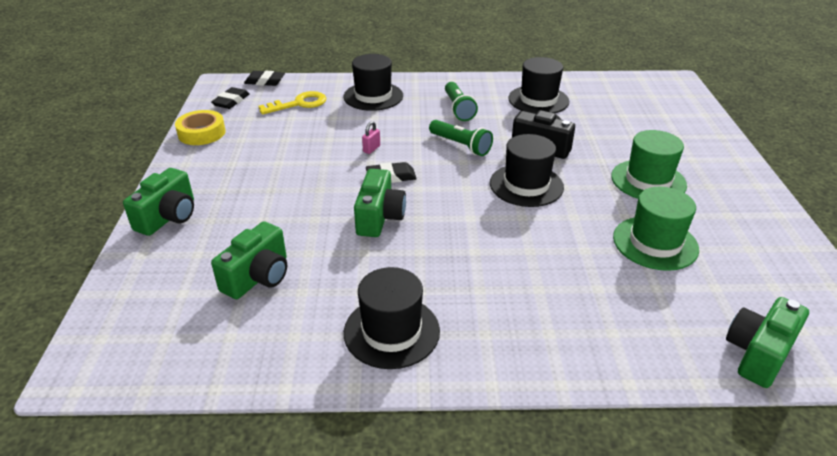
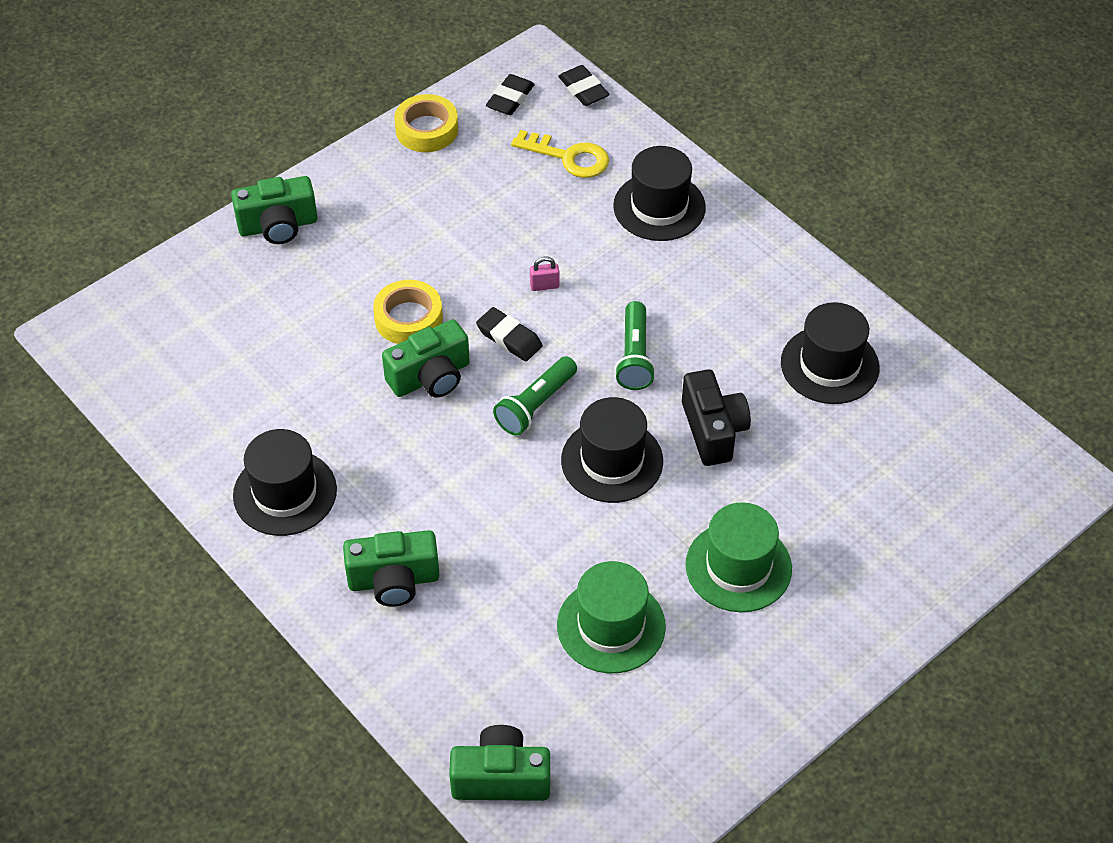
camera: 50 degrees right, 15 degrees up
(231, 101) = (510, 99): black eraser -> black eraser turned 45 degrees counterclockwise
(258, 277) = (264, 354): green camera -> green camera (394, 580)
(322, 204) = (408, 318): none -> yellow tape
(458, 109) = (718, 302): green flashlight -> green flashlight (536, 405)

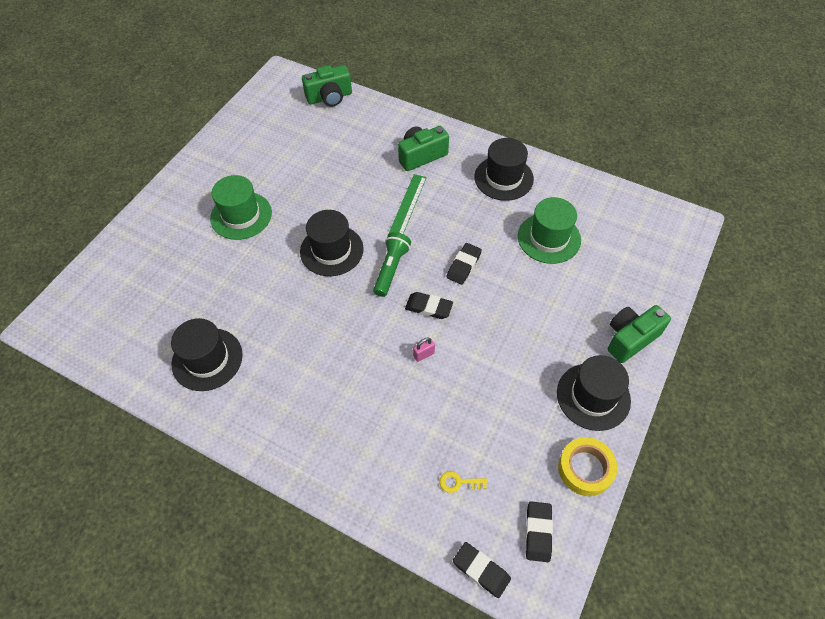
camera: 160 degrees right, 5 degrees up
(408, 318) = (500, 299): yellow tape -> none
(430, 377) = (463, 266): green camera -> black eraser
(465, 494) = (407, 206): none -> green ruler
(569, 157) = (458, 482): yellow key -> yellow key, size x0.54
(611, 626) = (301, 168): green hat -> green hat (549, 238)
(634, 356) = (342, 322): green flashlight -> none
(659, 207) = (367, 456): black hat -> black hat (593, 396)
(713, 430) = (276, 288): black camera -> none

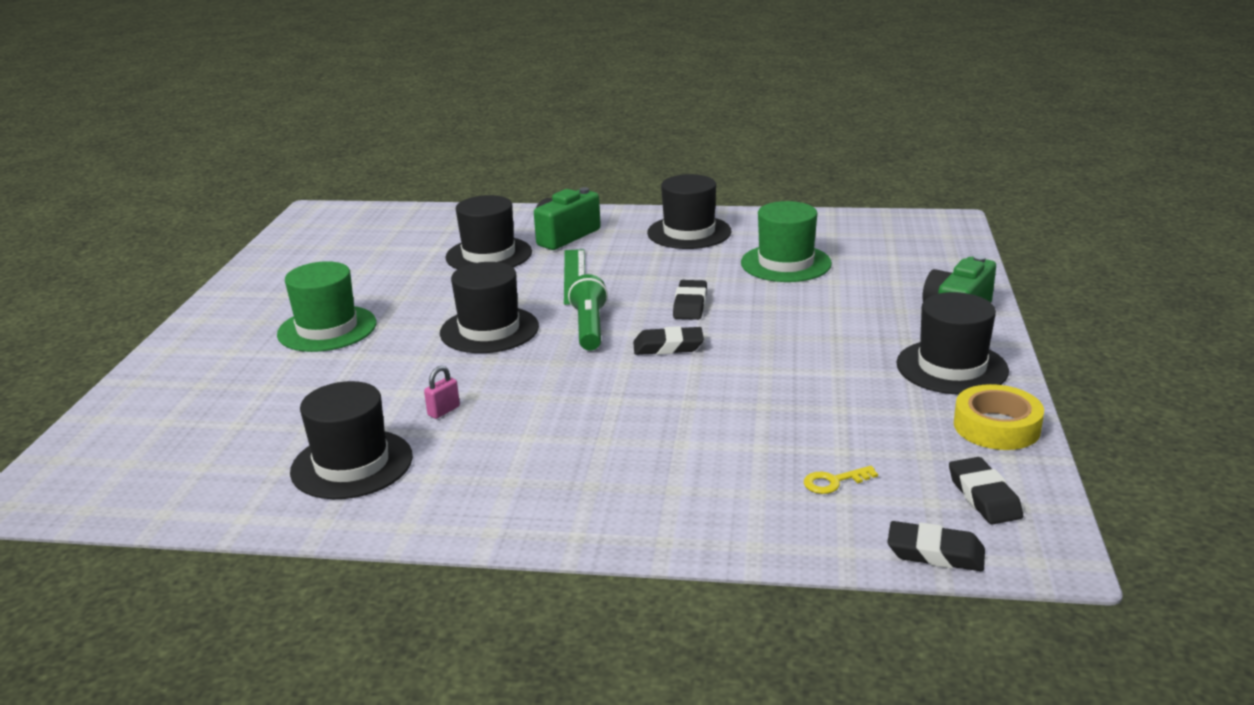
camera: 20 degrees left, 30 degrees down
(329, 97) = (400, 216): green camera -> none
(365, 163) = (489, 255): none -> black hat
(424, 354) = (692, 385): pink padlock -> pink padlock (444, 411)

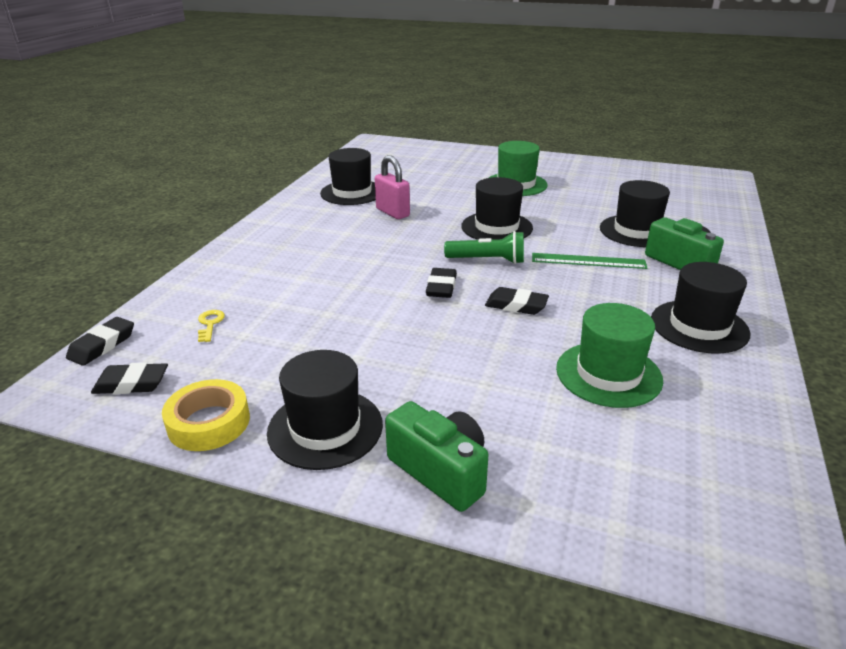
camera: 100 degrees right, 5 degrees up
(444, 411) = (392, 212): pink padlock -> pink padlock, size x1.90

